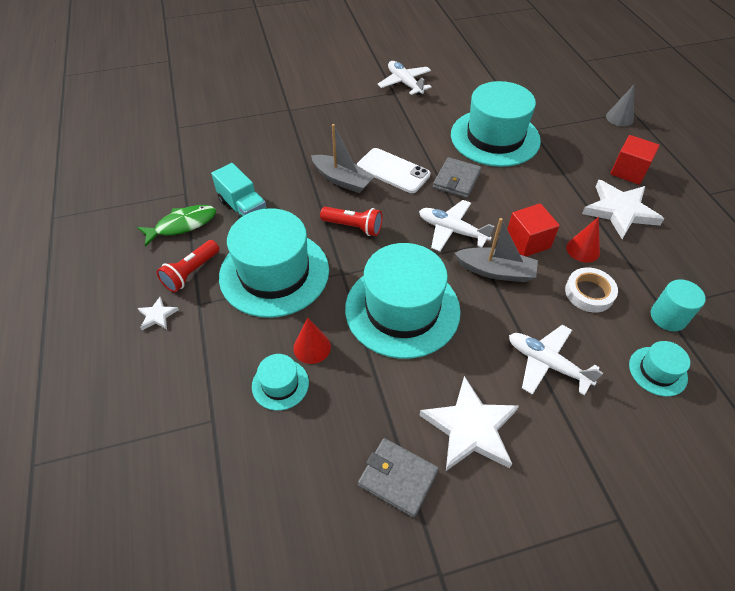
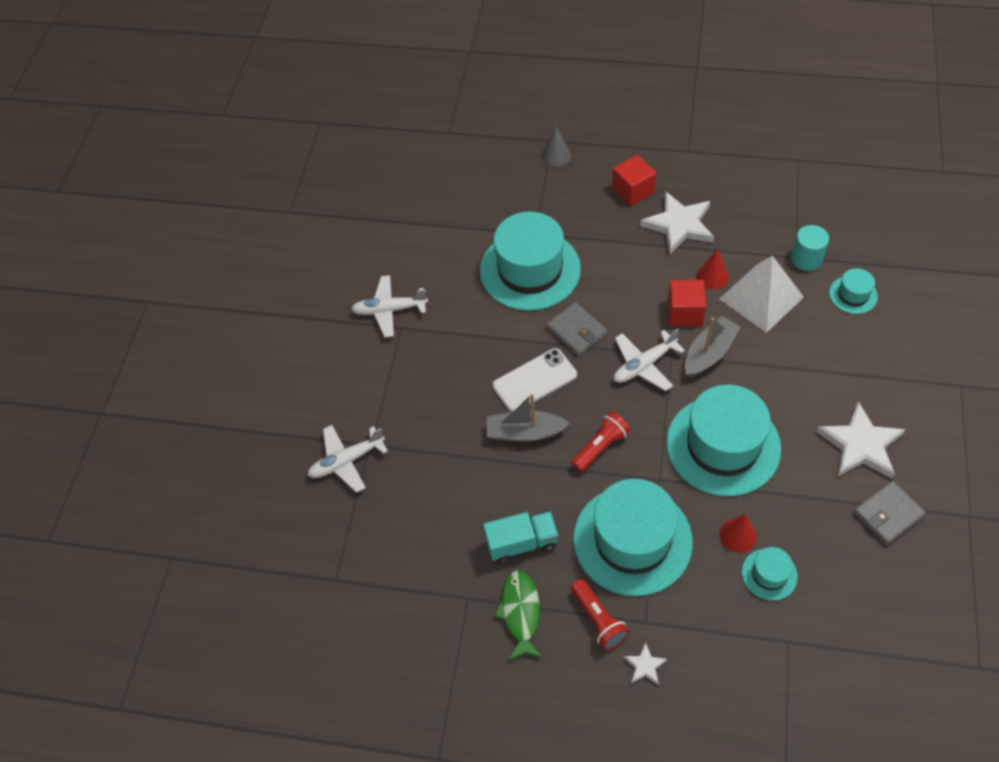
camera: 60 degrees left, 5 degrees up
(342, 180) = (525, 432): grey boat -> grey boat turned 150 degrees counterclockwise
(547, 363) = (820, 364): white plane -> white plane (347, 461)
(589, 293) = (761, 297): white tape -> white pyramid

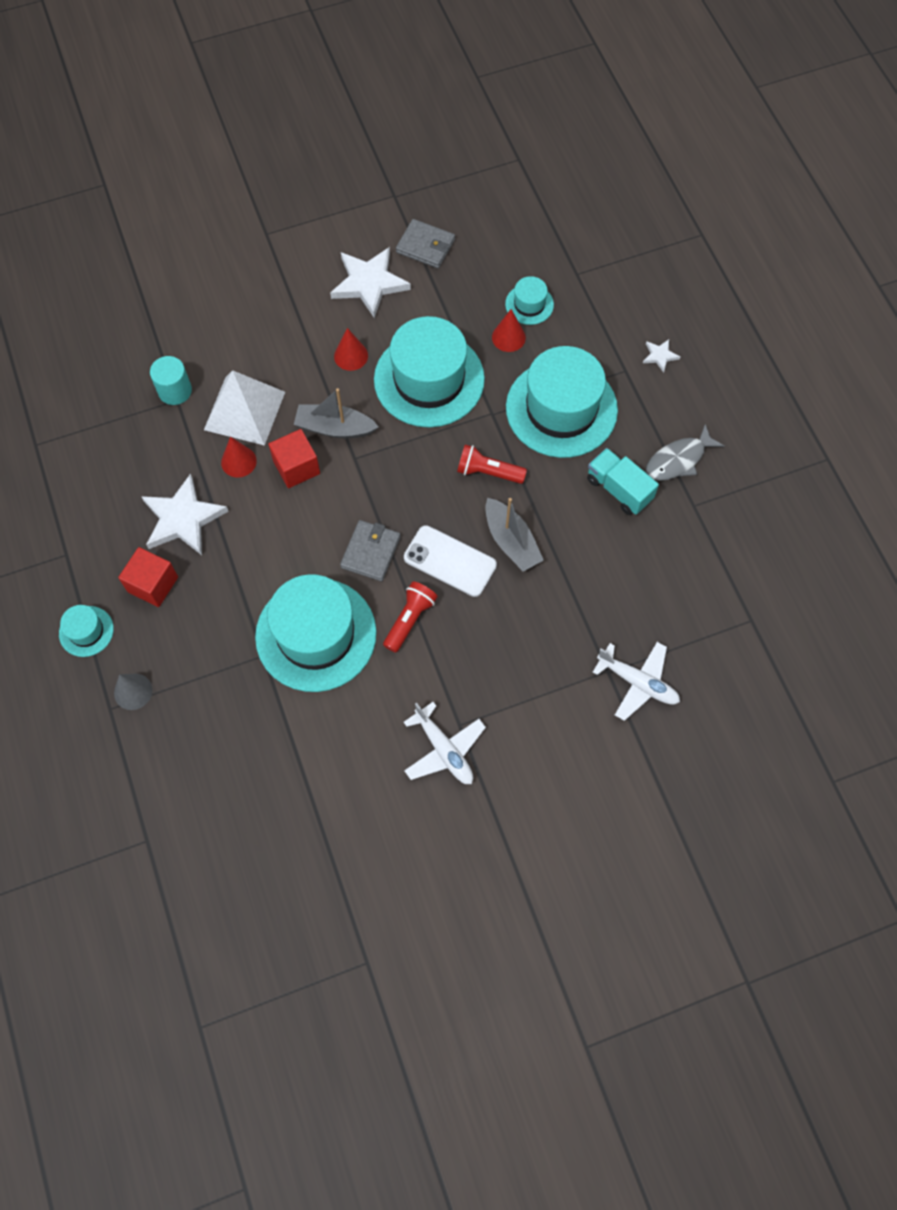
camera: 125 degrees left, 10 degrees up
(520, 612) = (678, 460): green fish -> grey fish
(598, 619) = (645, 402): red flashlight -> red flashlight (409, 620)
(644, 365) = (378, 475): white plane -> none
(781, 395) = (351, 356): none -> red cone
(853, 295) = (202, 339): turquoise hat -> turquoise hat (86, 631)

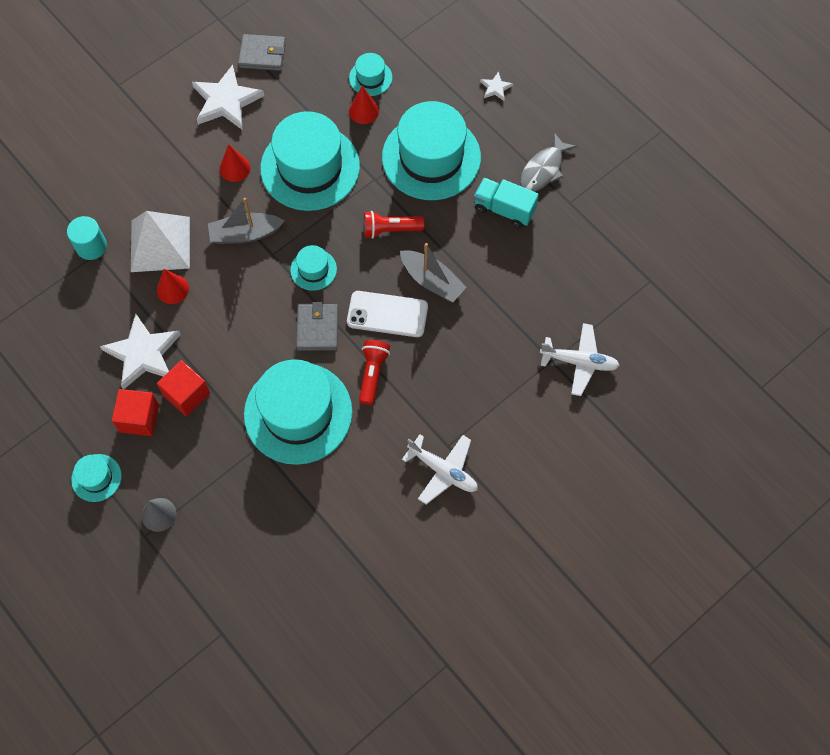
camera: 20 degrees left, 0 degrees up
(296, 467) = (225, 278): red cube -> red cube (186, 394)
(391, 488) = (313, 269): none -> turquoise hat

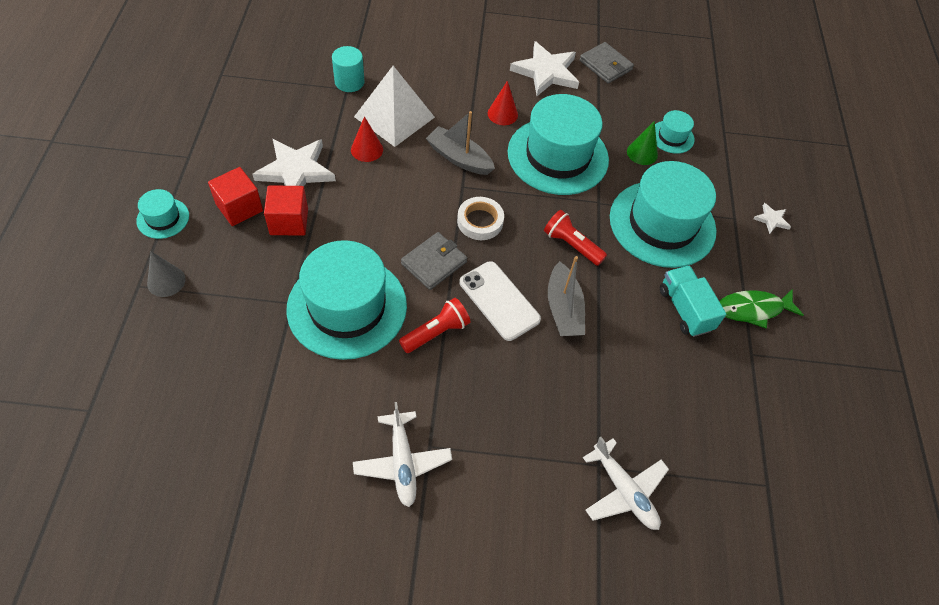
camera: 40 degrees right, 10 degrees down
(313, 269) = (480, 221): turquoise hat -> white tape
(364, 111) = (642, 153): red cone -> green cone
(543, 169) = (753, 309): grey fish -> green fish

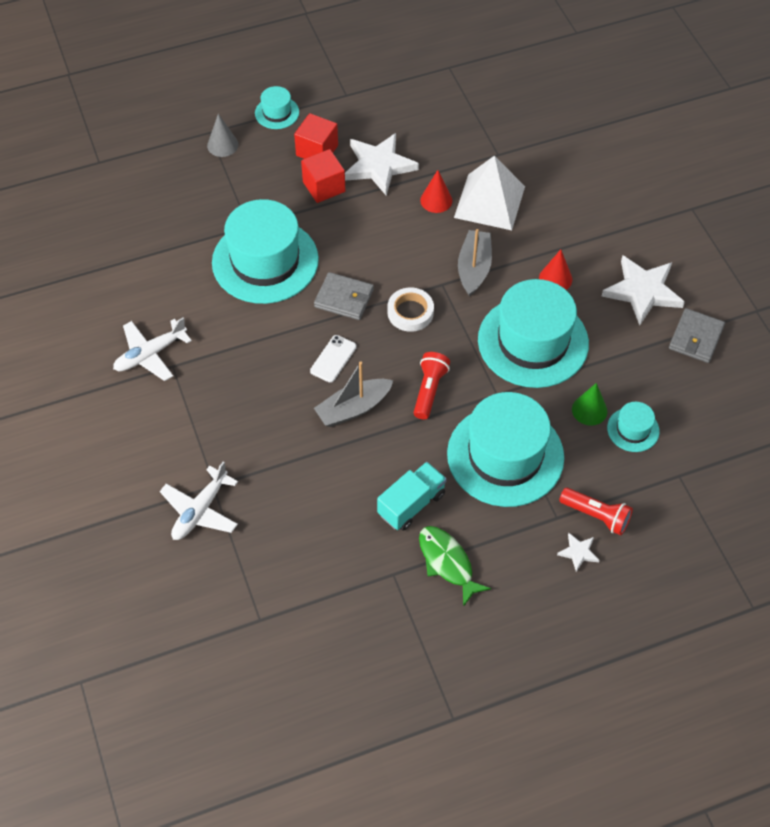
camera: 70 degrees right, 0 degrees up
(349, 82) = (507, 152): turquoise cylinder -> none
(436, 332) = (275, 328): red flashlight -> red flashlight (596, 516)
(499, 301) = (333, 359): white phone -> white phone, size x0.63

